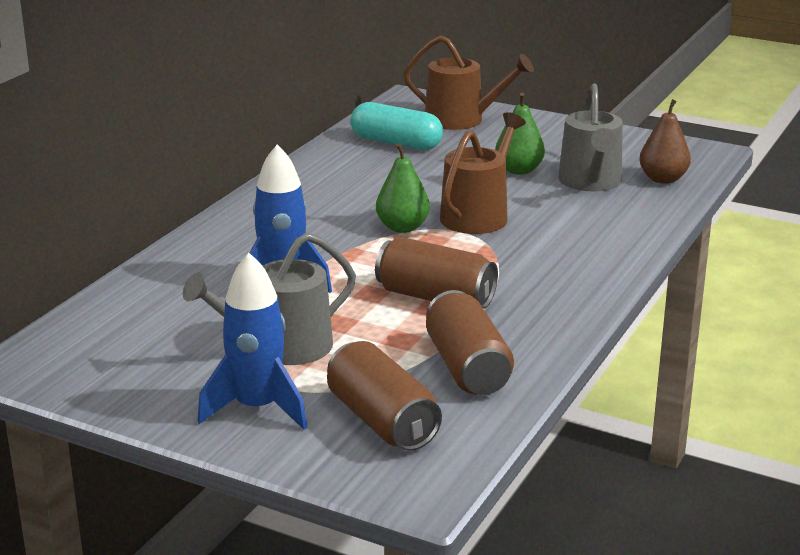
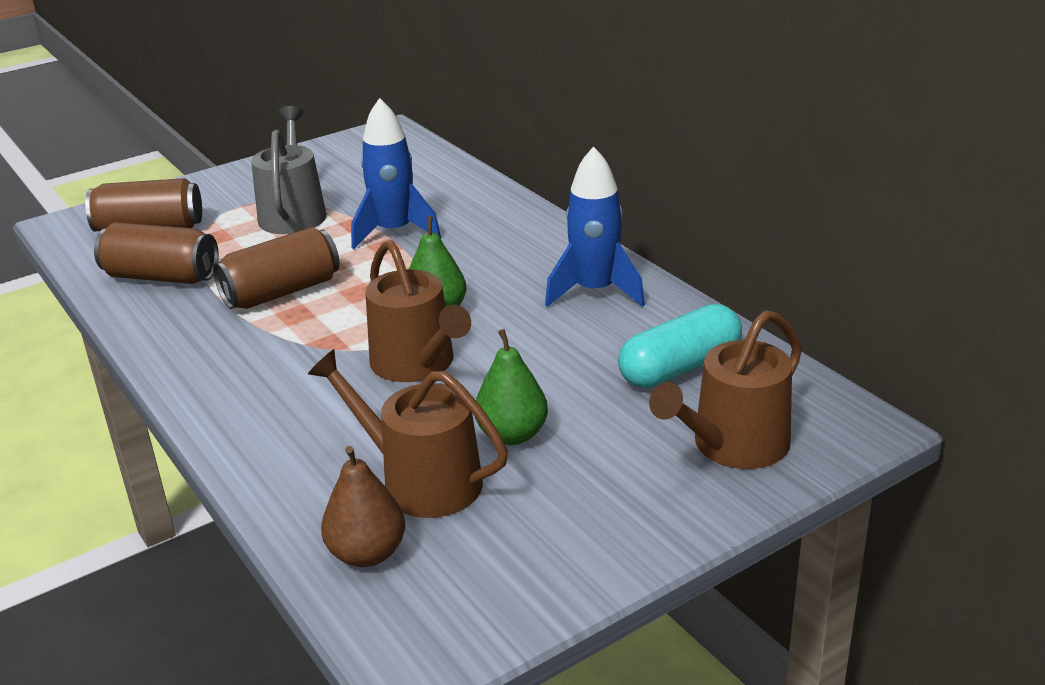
camera: 120 degrees right, 5 degrees up
(257, 408) = (229, 192): blue rocket -> blue rocket (595, 291)
(591, 182) = (421, 481): grey watering can -> brown watering can

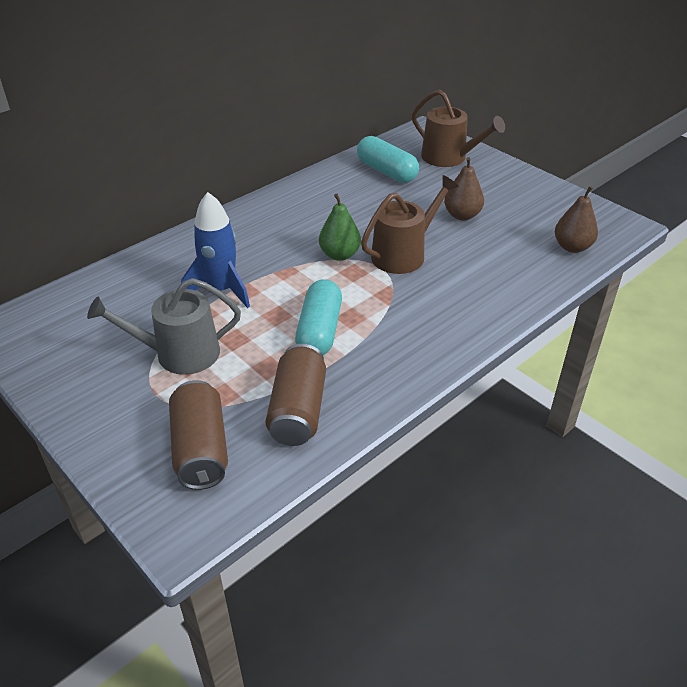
camera: 100 degrees left, 10 degrees up
(281, 292) = (319, 331): brown can -> turquoise capsule
(421, 481) = (511, 238): brown watering can -> none
(512, 435) = (462, 215): green pear -> brown pear
(595, 291) = (309, 199): blue rocket -> none

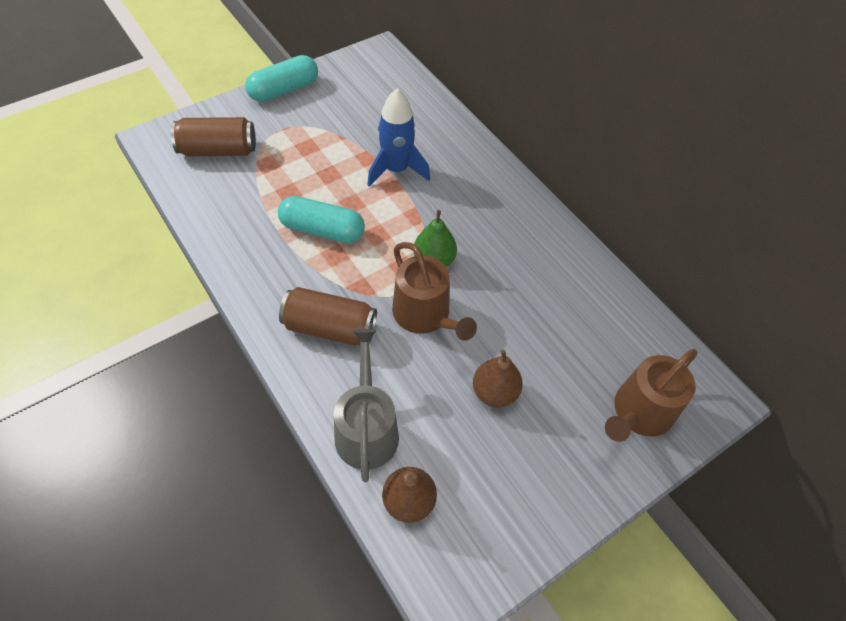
camera: 95 degrees right, 15 degrees up
(179, 354) = (321, 142): grey watering can -> grey watering can (366, 429)
(298, 410) = (234, 205): brown can -> brown can (330, 328)
(386, 171) = (602, 332): turquoise capsule -> turquoise capsule (284, 90)

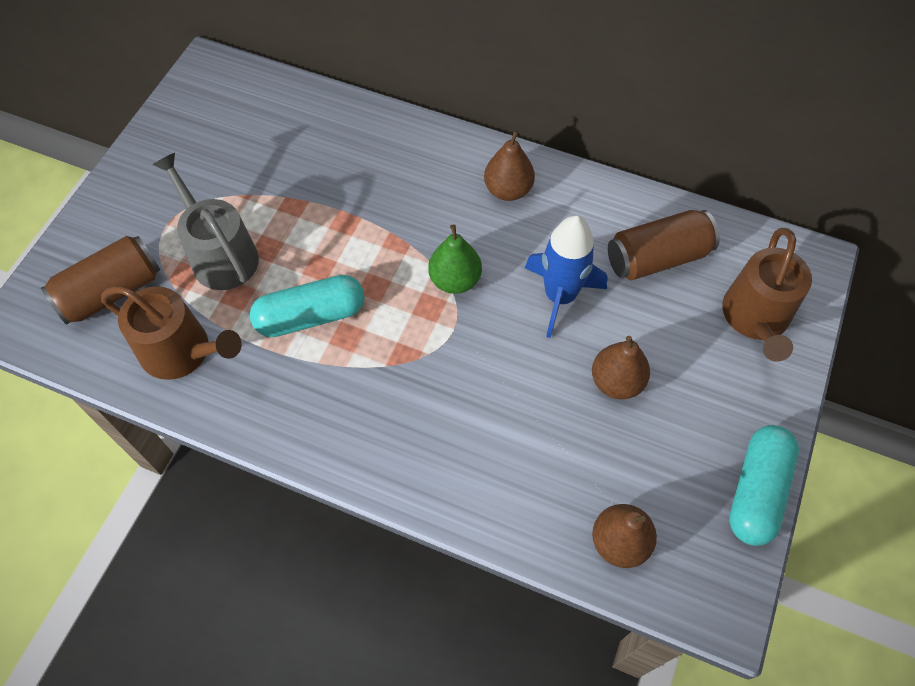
camera: 30 degrees left, 5 degrees up
(284, 90) = (130, 174): turquoise capsule -> turquoise capsule (756, 491)
(330, 328) = (405, 419): brown can -> brown can (657, 258)
(366, 429) = (525, 499): grey watering can -> grey watering can (220, 255)
(396, 169) = (337, 201): blue rocket -> blue rocket (559, 296)
(425, 315) = (491, 344): brown watering can -> brown watering can (182, 351)
(518, 223) = (508, 190): none -> brown pear

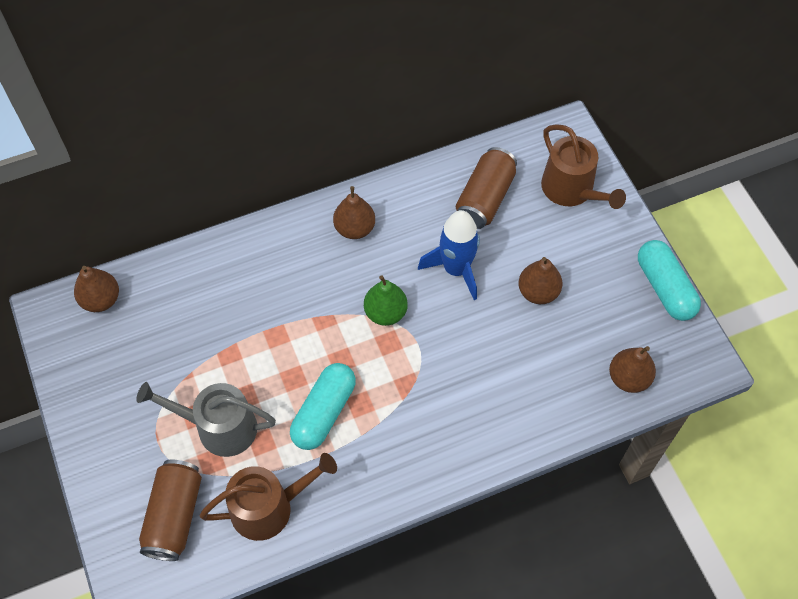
camera: 45 degrees left, 0 degrees up
(251, 87) = (101, 300): none -> brown pear

